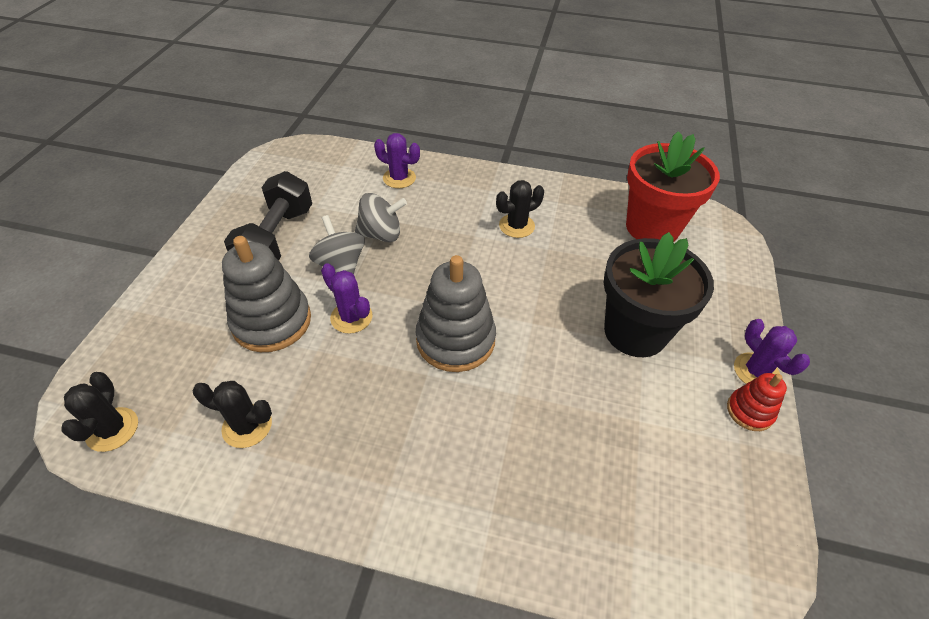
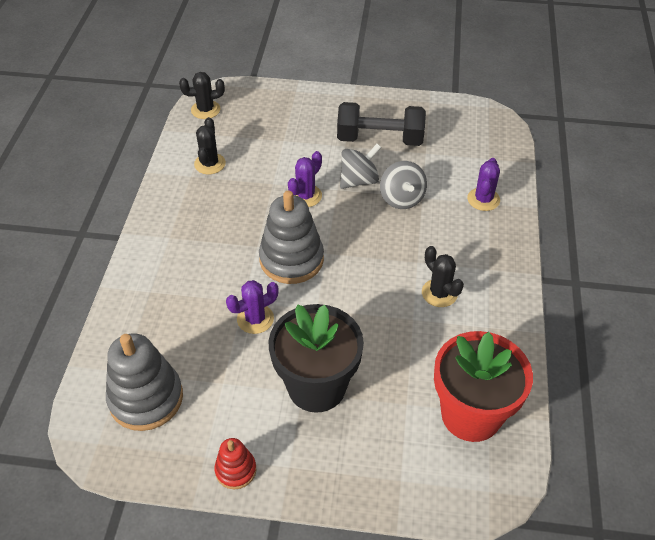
camera: 85 degrees right, 0 degrees up
(272, 321) = (295, 155): grey stacking toy -> grey stacking toy (146, 398)
(756, 371) = (281, 485): purple cactus -> purple cactus (255, 319)

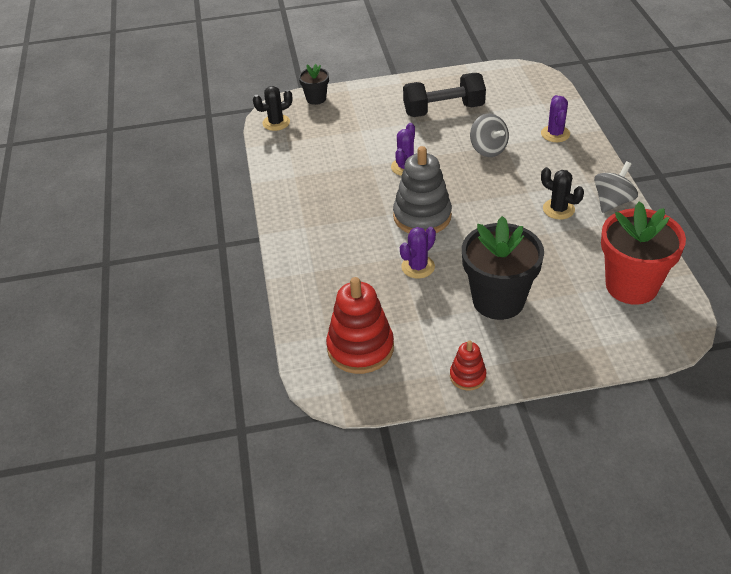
camera: 15 degrees left, 5 degrees down
(146, 398) = (360, 348): grey stacking toy -> red stacking toy
(210, 164) = (306, 163): black cactus -> none
(259, 92) = (316, 99): none -> black flower pot
(359, 180) = (444, 145): grey spinning top -> grey spinning top (612, 202)

